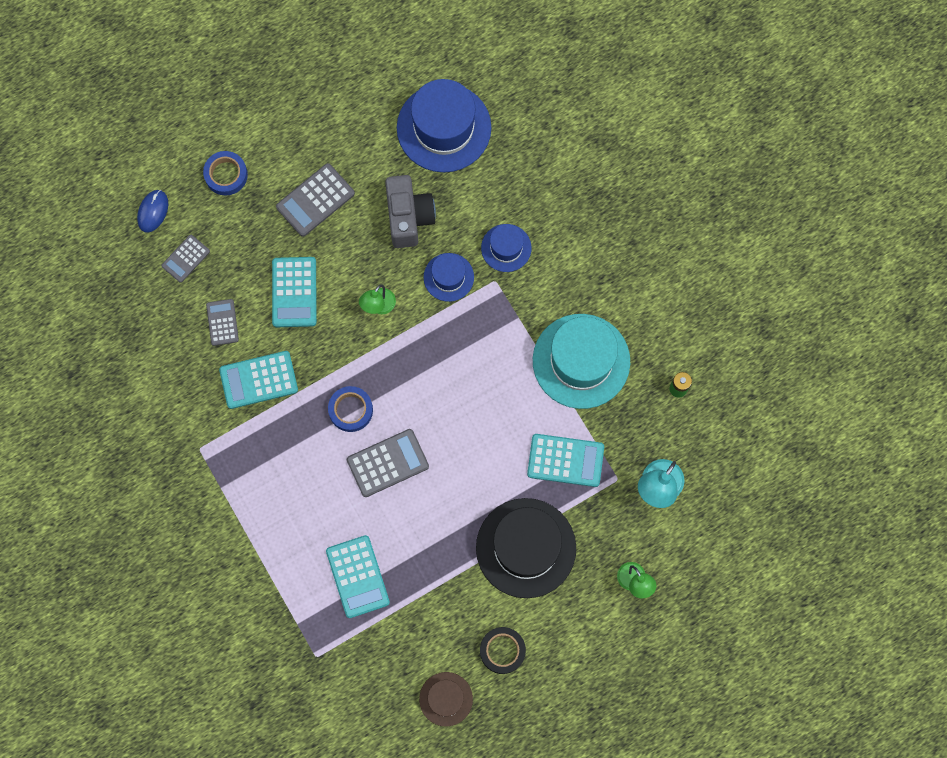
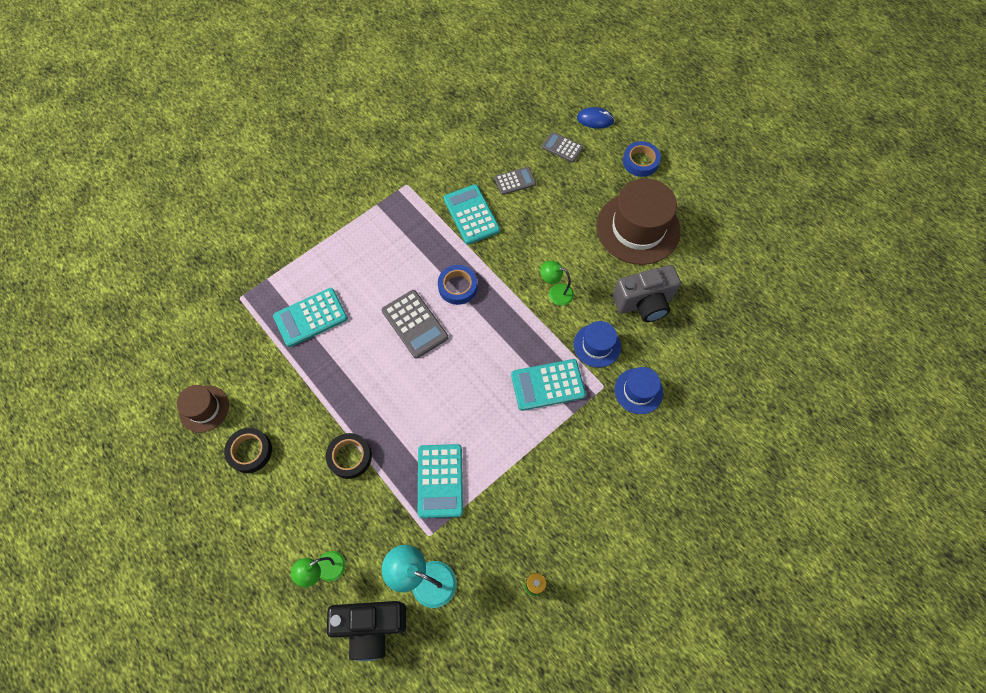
camera: 80 degrees right, 10 degrees down
(294, 292) = (552, 227): turquoise calculator -> turquoise calculator (548, 385)
(315, 200) = (638, 228): grey calculator -> brown hat
(444, 128) = (738, 317): blue hat -> none
(526, 548) = (350, 457): black hat -> black tape
(581, 361) = (542, 480): turquoise hat -> none
(692, 543) = (371, 627): none -> black camera

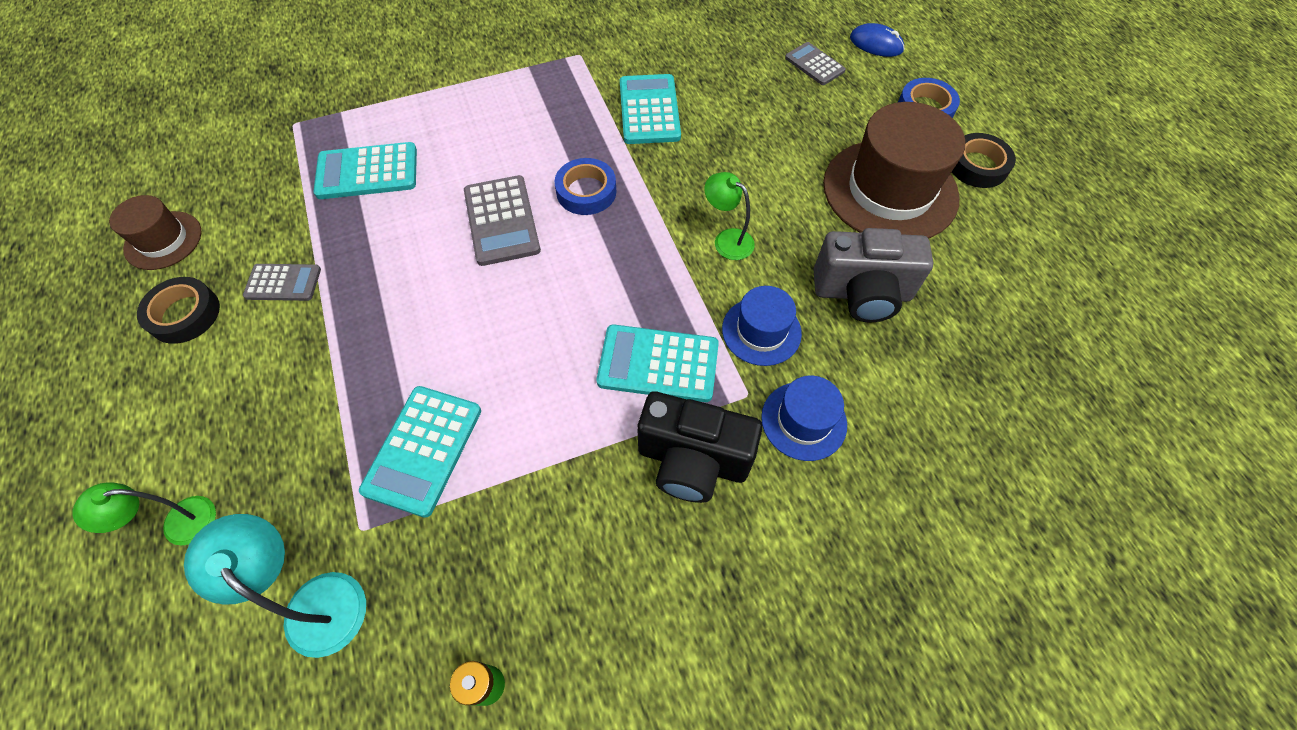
camera: 20 degrees right, 5 degrees down
(350, 457) = (312, 368): black tape -> black tape (977, 166)
(371, 627) = (189, 646): black camera -> black camera (692, 461)
(515, 181) = (729, 87): grey calculator -> grey calculator (283, 283)

